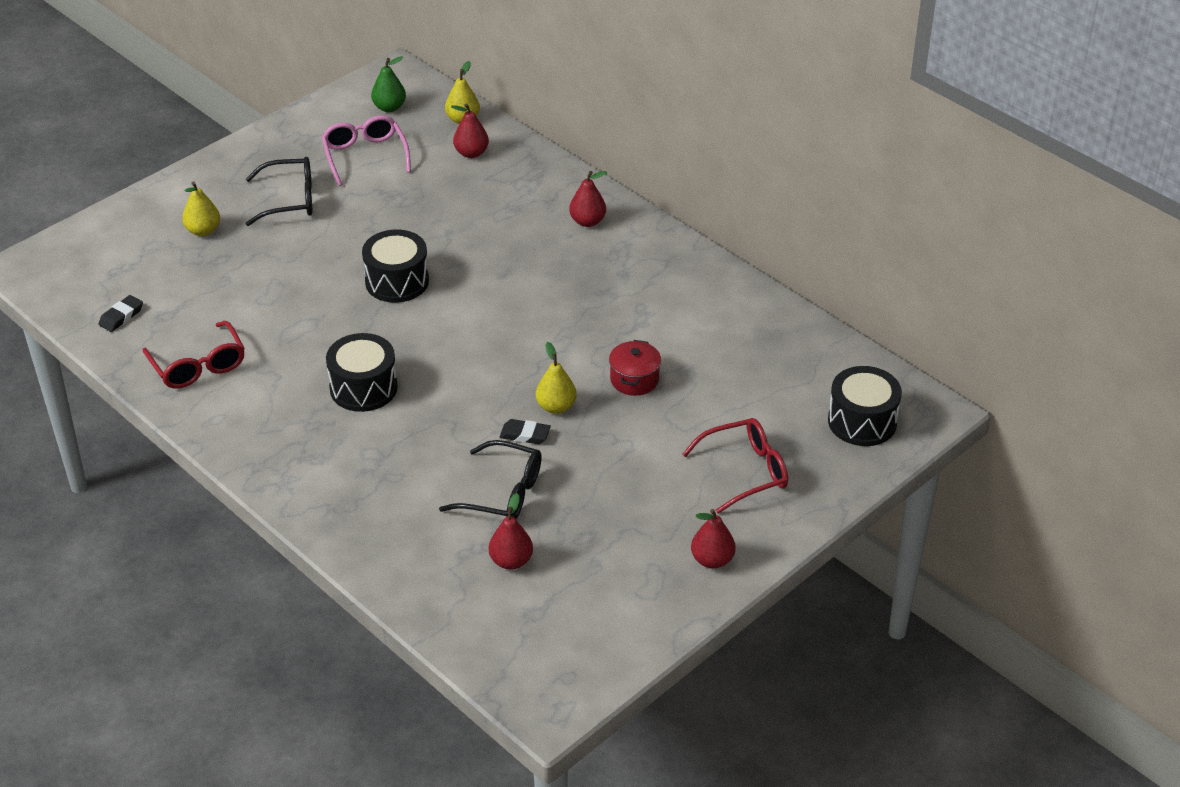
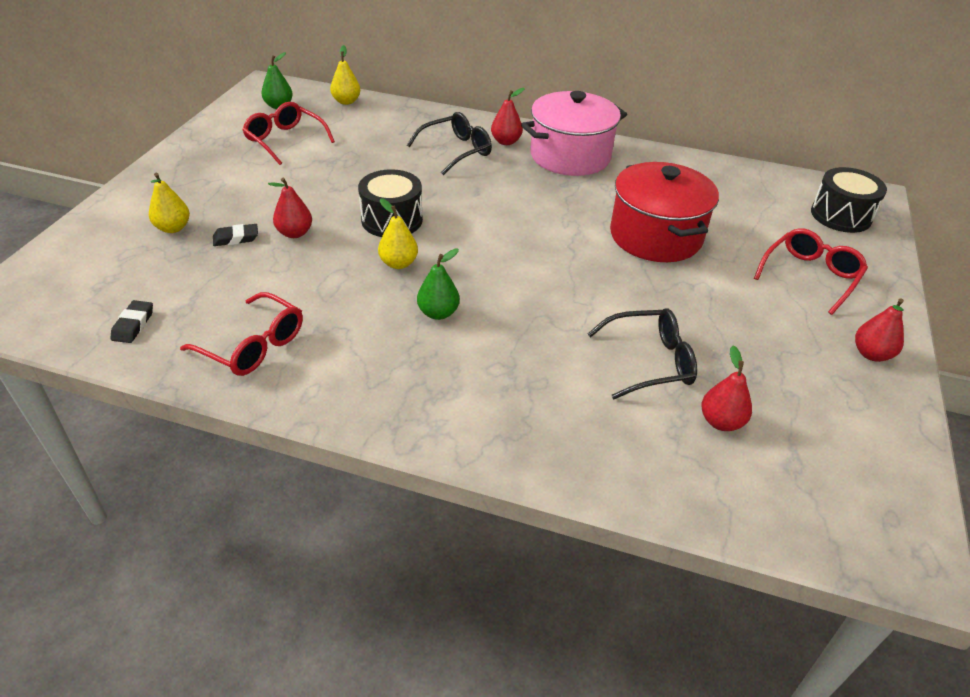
camera: 30 degrees left, 0 degrees up
(290, 200) = (242, 185): black glasses -> black glasses (456, 151)
(363, 388) = (438, 313): black drum -> green pear
(365, 155) = (285, 140): pink glasses -> red glasses
(471, 153) = (373, 120): red pear -> red pear (295, 233)
(525, 435) = (617, 305): black eraser -> black eraser (236, 238)
(556, 407) = (618, 275): yellow pear -> yellow pear (398, 263)
(634, 379) = (655, 236): red pot -> red pot, size x2.08
(639, 260) = (570, 156): none -> pink pot

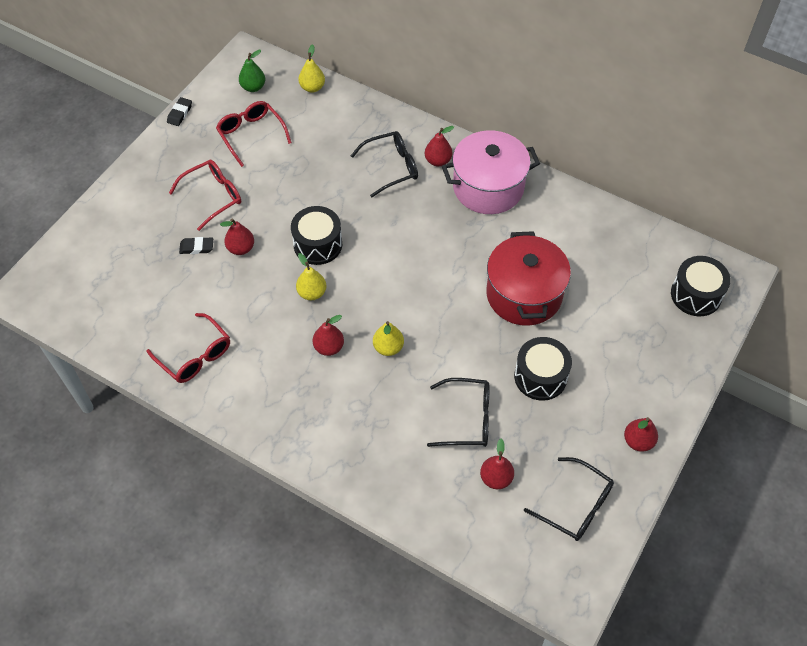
camera: 15 degrees right, 15 degrees up
(133, 325) = (117, 323): black eraser -> black eraser (180, 113)
(173, 228) = (152, 229): yellow pear -> yellow pear (388, 347)
(438, 313) = (329, 347): green pear -> red pear
(717, 307) = (540, 377): none -> black drum
(810, 276) = (632, 357): red glasses -> red glasses (213, 196)
(842, 436) = (576, 506): none -> black glasses

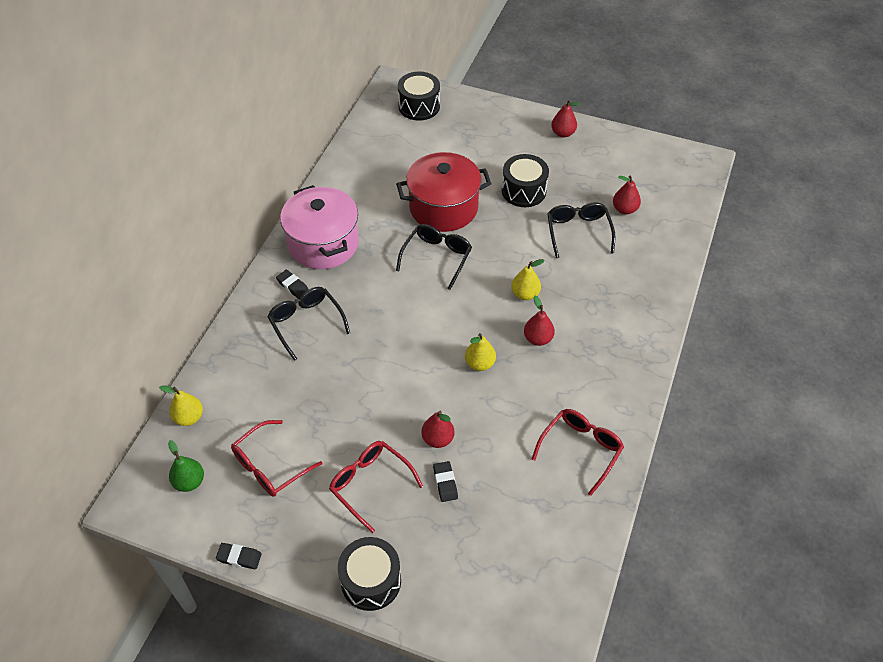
camera: 100 degrees left, 5 degrees down
(318, 244) = (419, 370): black drum -> black drum (371, 581)
(438, 161) = (293, 286): red pear -> black eraser
(576, 506) = (629, 163): black glasses -> black glasses (437, 257)

